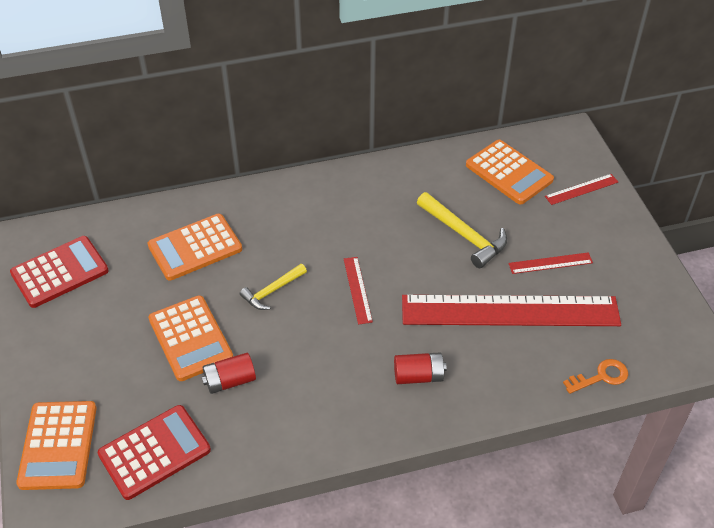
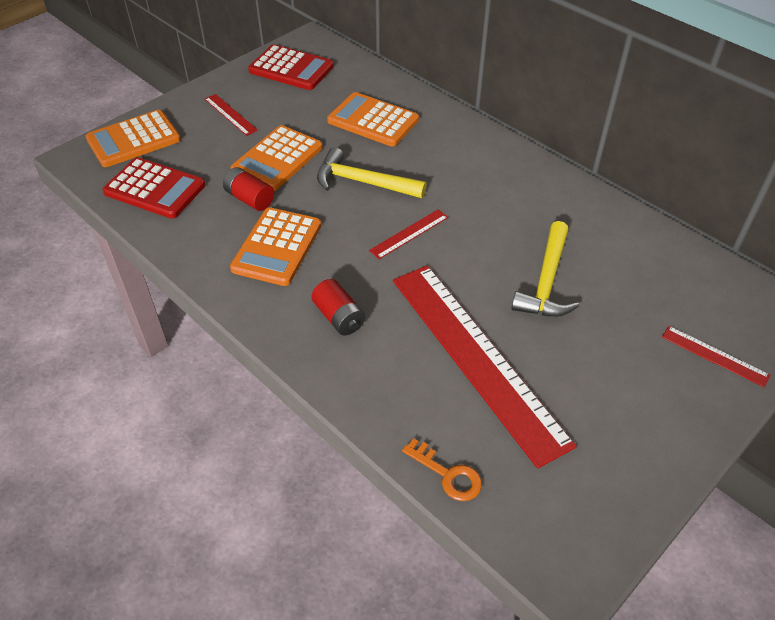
camera: 60 degrees right, 0 degrees up
(272, 291) = (363, 182): yellow hammer -> yellow hammer, size x1.56
(509, 173) = (671, 283): orange calculator -> orange calculator (277, 247)
(550, 263) = (574, 368): red ruler -> red ruler (230, 114)

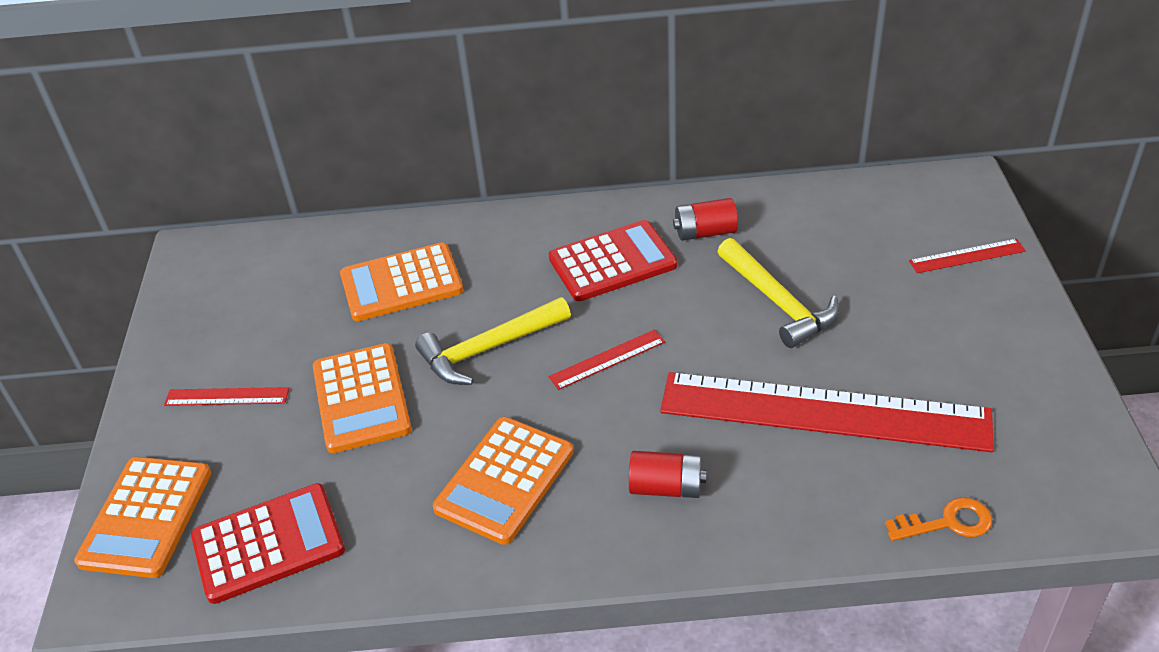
camera: 45 degrees left, 5 degrees down
(249, 199) = (398, 461): red battery -> red battery (705, 232)
(277, 247) = (504, 480): orange calculator -> orange calculator turned 60 degrees clockwise
(291, 69) = (220, 297): red calculator -> red calculator (612, 262)
(409, 234) = (607, 359): red ruler -> red ruler turned 60 degrees clockwise

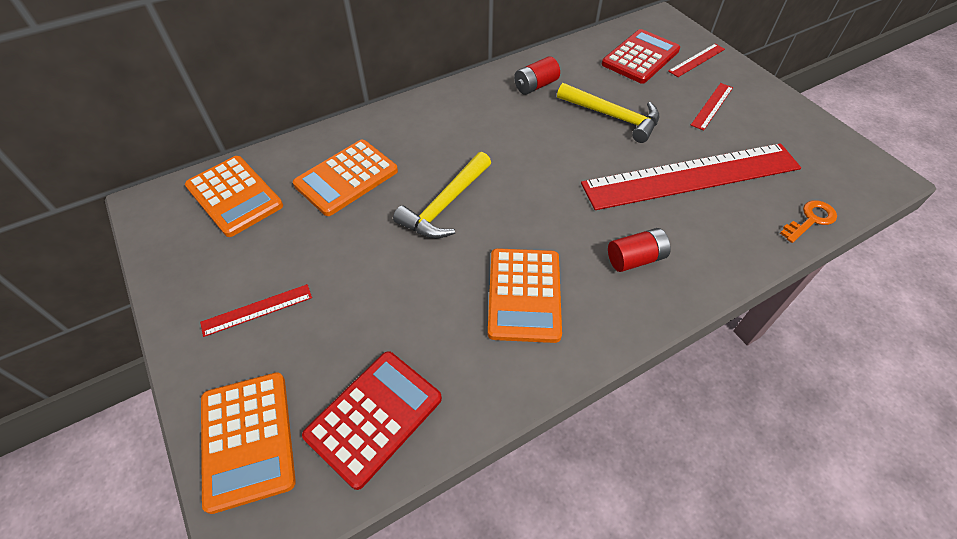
camera: 30 degrees left, 10 degrees up
(361, 398) = (373, 273): orange calculator -> orange calculator (234, 196)
(607, 359) = (533, 186): red ruler -> red ruler (712, 106)
(612, 262) = (489, 121): red calculator -> red calculator (640, 57)

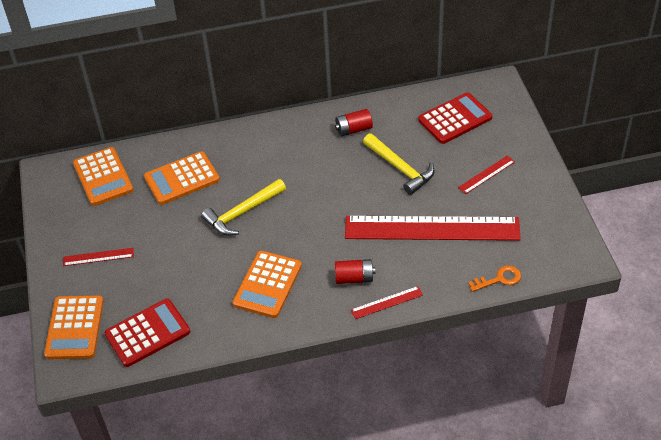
camera: 20 degrees right, 5 degrees down
(696, 60) = (502, 130): red ruler -> red ruler (387, 302)

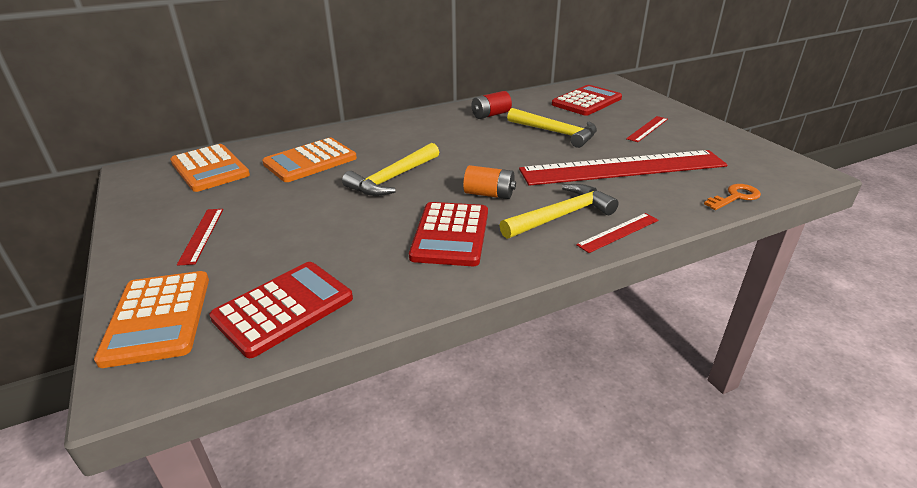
camera: 15 degrees left, 15 degrees down
(98, 257) = (201, 235): red ruler -> red ruler turned 75 degrees counterclockwise
(267, 285) = (450, 234): orange calculator -> red calculator
(310, 244) = (489, 194): none -> orange battery
(354, 278) = (561, 216): red battery -> yellow hammer

